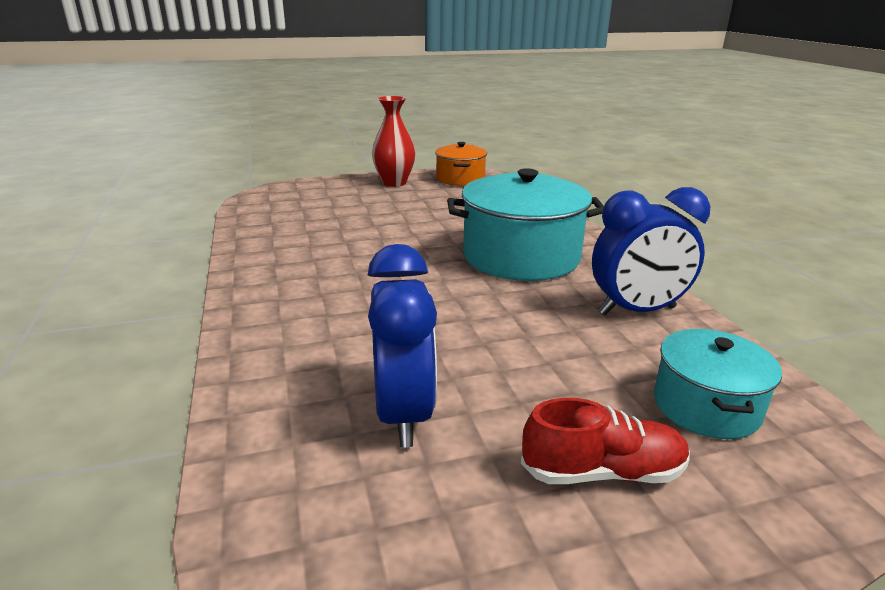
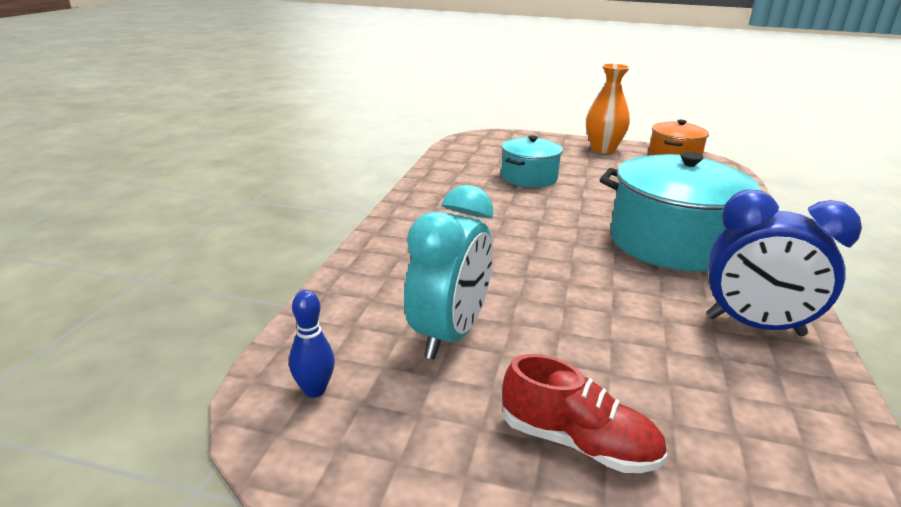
camera: 30 degrees right, 0 degrees up
(309, 539) = (314, 390): none -> blue bowling pin
(394, 183) = (603, 149): red vase -> orange vase
(404, 413) = (449, 335): blue clock -> turquoise clock
(706, 406) = (745, 434): turquoise pot -> turquoise pot (529, 177)

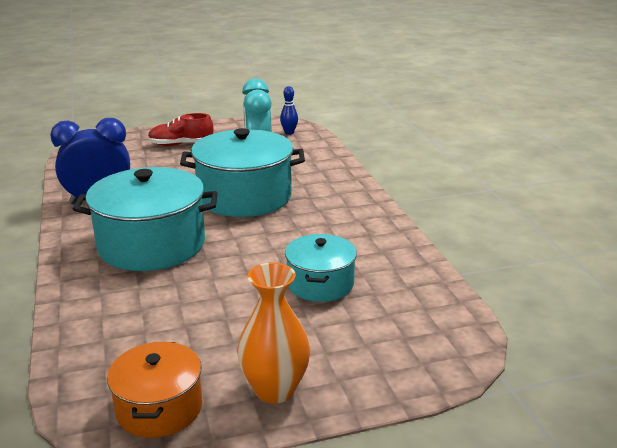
camera: 150 degrees right, 0 degrees up
(531, 267) = (244, 197): none -> turquoise pot

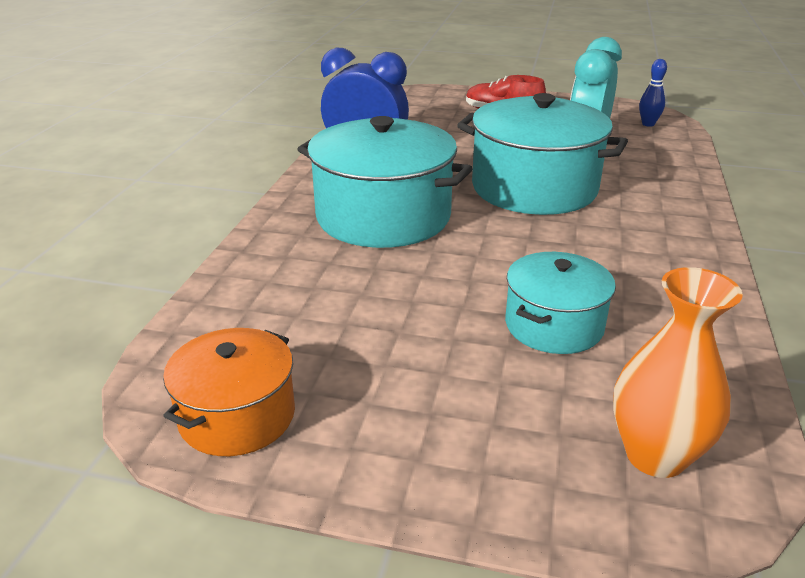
camera: 30 degrees right, 5 degrees up
(274, 390) = (388, 449): orange vase -> orange vase (655, 455)

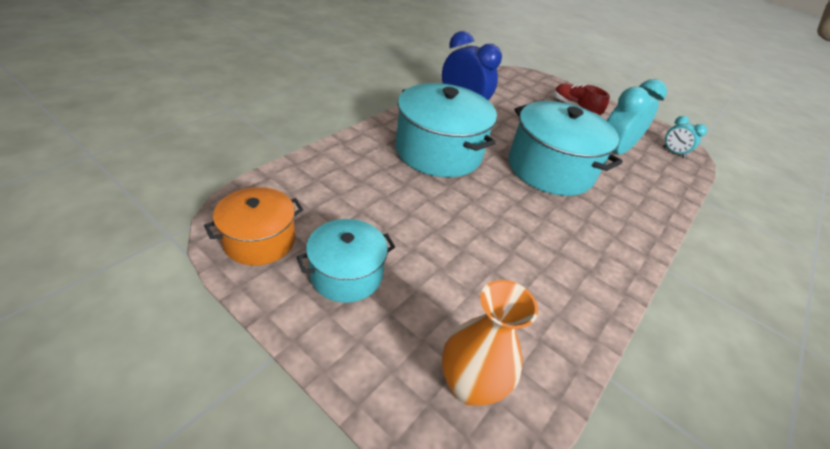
camera: 20 degrees right, 10 degrees up
(554, 325) = (481, 268): turquoise pot -> turquoise pot (346, 274)
(648, 124) = (673, 152): blue bowling pin -> turquoise clock

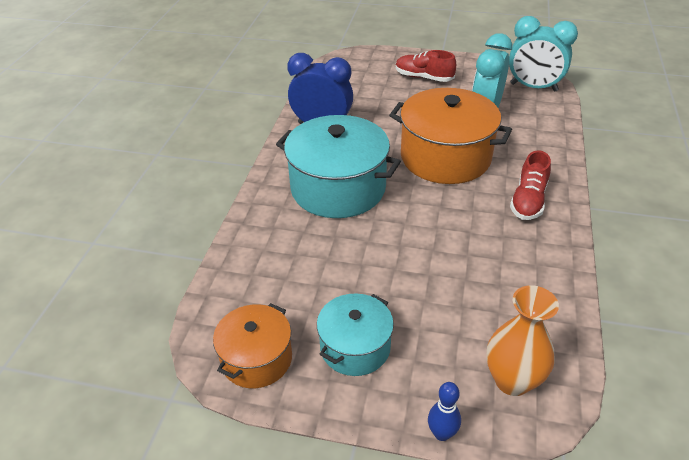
camera: 20 degrees left, 0 degrees up
(358, 395) = (442, 433): none -> blue bowling pin
(550, 169) = (445, 157): turquoise pot -> orange pot
(605, 235) = (528, 200): none -> red shoe
(673, 152) = (533, 87): turquoise clock -> turquoise clock, size x1.93

